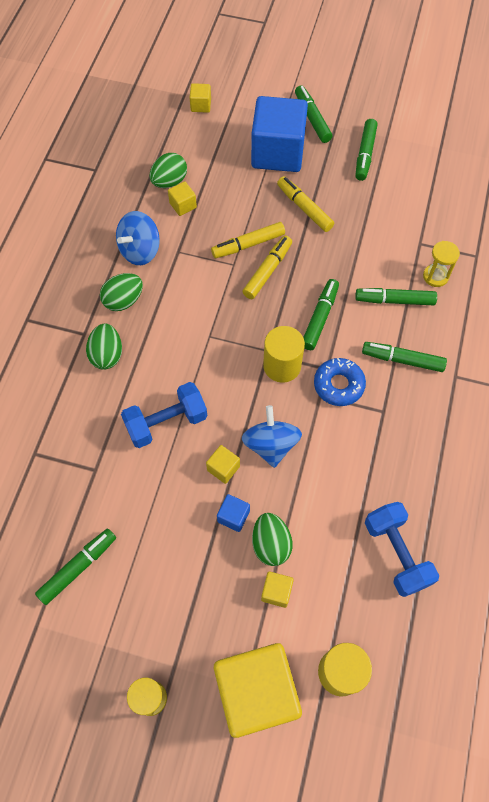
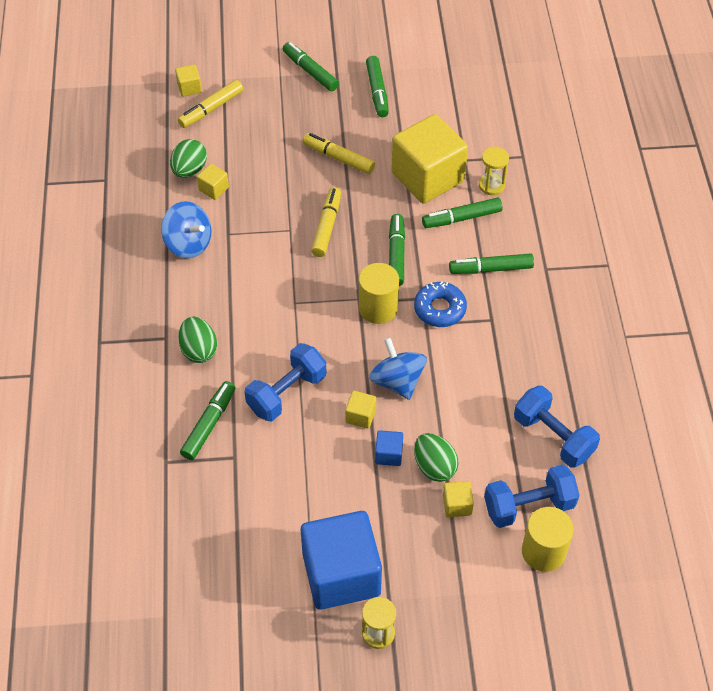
camera: 20 degrees left, 10 degrees down
(78, 567) = (257, 547): green marker -> green marker (209, 424)
(123, 301) = (193, 295): green egg -> none
(140, 250) = (188, 244): blue spinning top -> blue spinning top turned 75 degrees counterclockwise
(248, 245) = (297, 207): yellow marker -> yellow marker (211, 109)
(256, 692) = (474, 594): yellow cube -> yellow cube (427, 177)
(277, 152) = (289, 113): blue cube -> blue cube (341, 574)
(344, 618) = (529, 506): none -> blue dumbbell

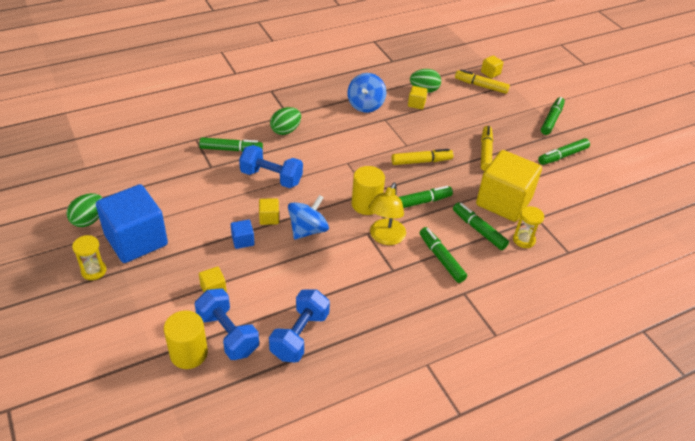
camera: 65 degrees right, 10 degrees down
(434, 467) = (242, 268): green egg -> green egg (89, 220)
(440, 309) = (385, 238): blue donut -> yellow lamp

